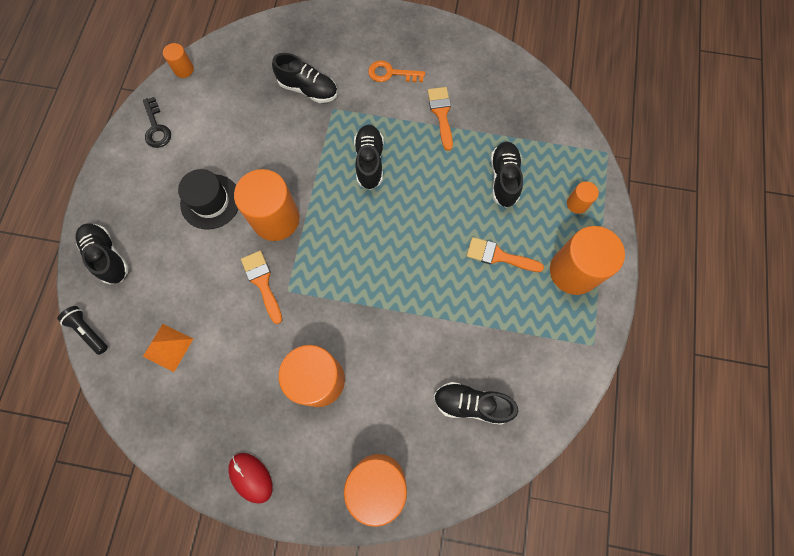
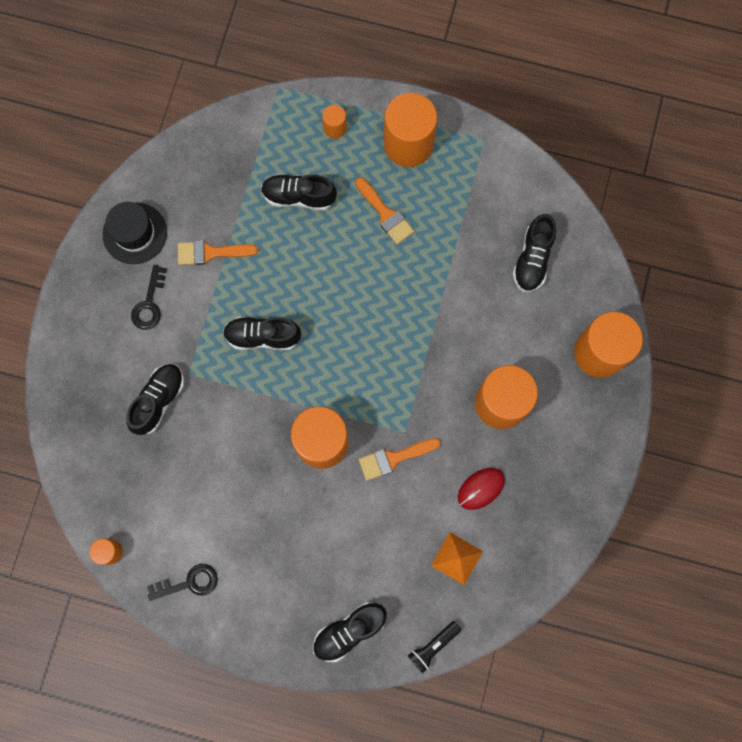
camera: 85 degrees left, 5 degrees up
(210, 201) = (293, 515): black hat -> black hat (135, 233)
(251, 477) = (589, 472): red mouse -> red mouse (481, 488)
(391, 73) = (149, 304): orange key -> black key
(498, 256) = (385, 214): orange brush -> orange brush turned 60 degrees counterclockwise

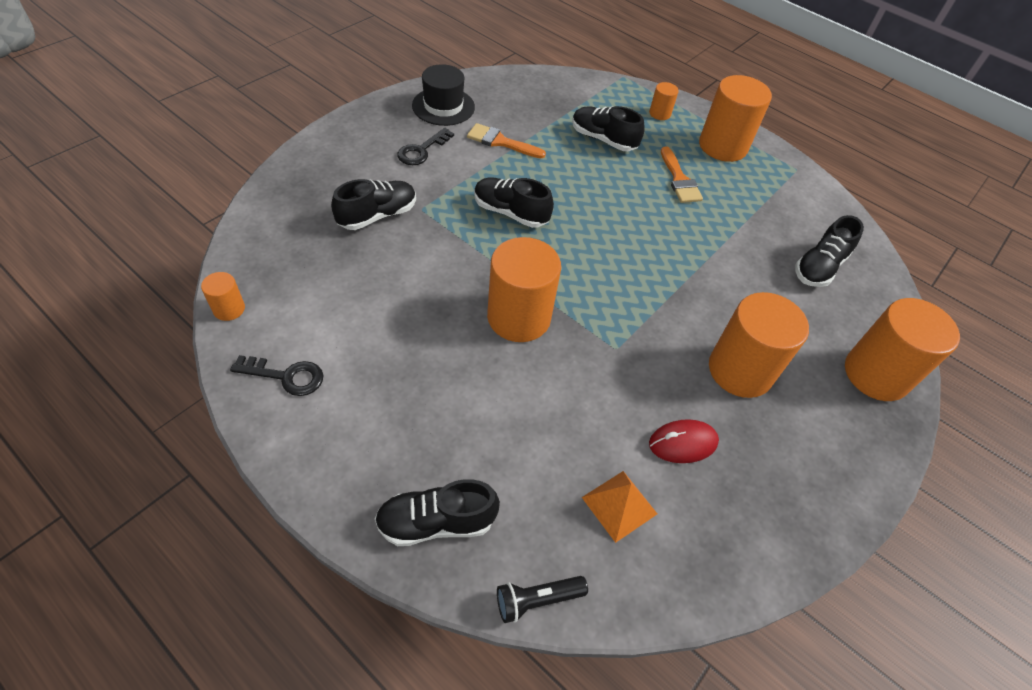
camera: 20 degrees right, 25 degrees down
(394, 458) = (591, 366): orange brush -> none

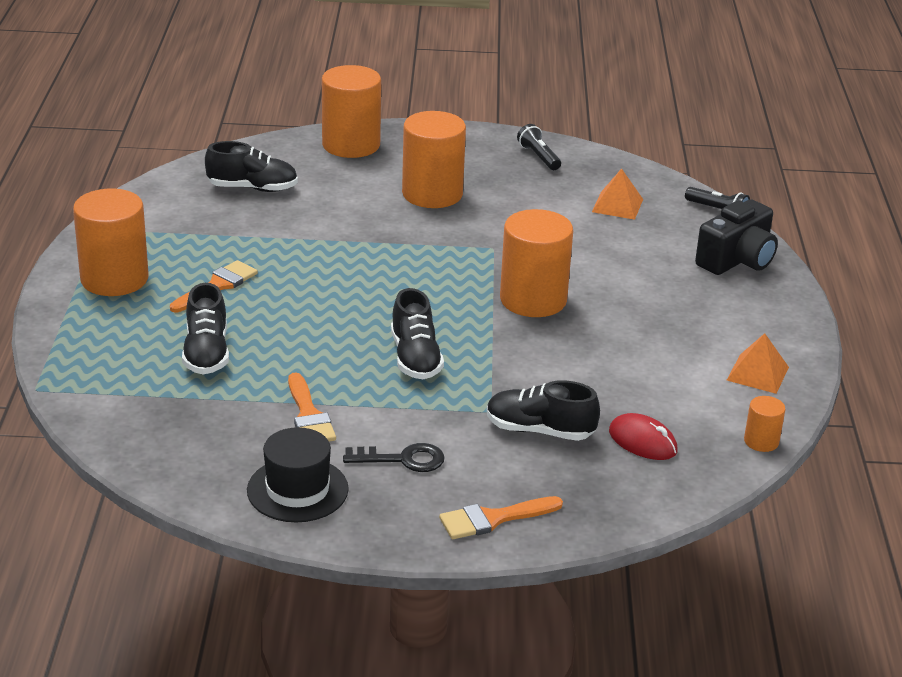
camera: 125 degrees left, 20 degrees down
(286, 376) = (758, 373): black key -> orange pyramid
(335, 150) = (493, 519): none -> orange brush
(436, 522) = (737, 260): black shoe -> black camera
(659, 113) = (97, 336): orange cylinder -> none
(683, 443) = (534, 198): red mouse -> red mouse (643, 441)
(770, 516) = (539, 157): none -> black flashlight

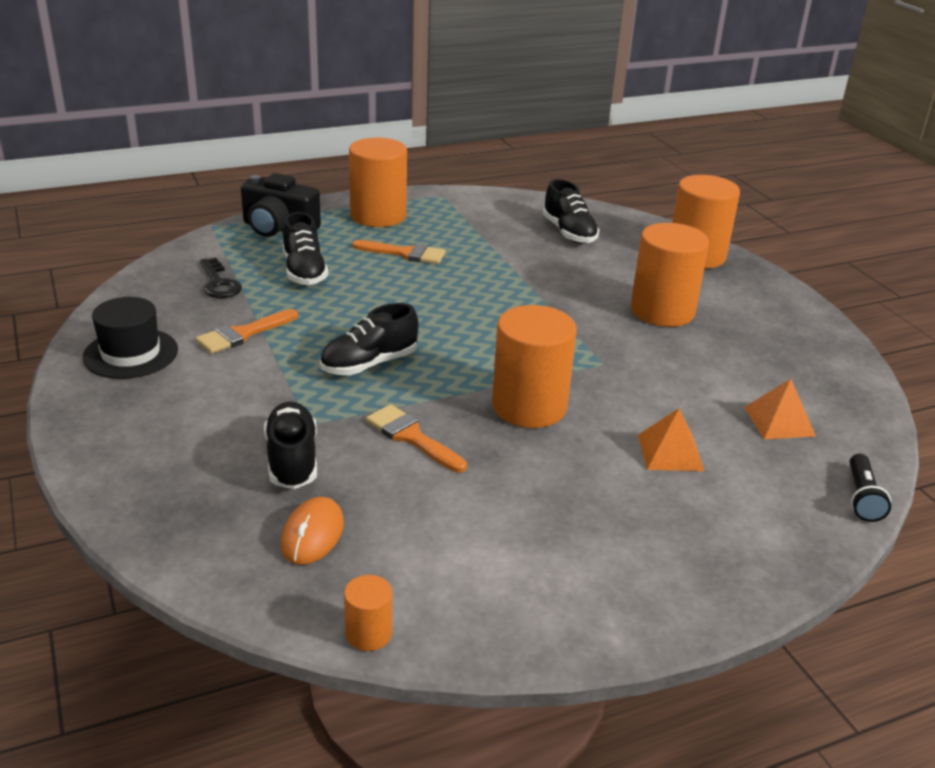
camera: 65 degrees right, 0 degrees up
(206, 353) = (304, 272): black shoe -> black shoe turned 75 degrees counterclockwise
(403, 459) = (201, 394): black key -> black key (219, 283)
(493, 519) = (126, 464): orange brush -> orange brush (411, 437)
(539, 157) = (812, 352): black flashlight -> none
(643, 441) = (313, 535): red mouse -> orange mouse
(737, 260) = (764, 536): black camera -> black camera (278, 228)
(758, 373) = (518, 602): orange pyramid -> orange pyramid (670, 452)

